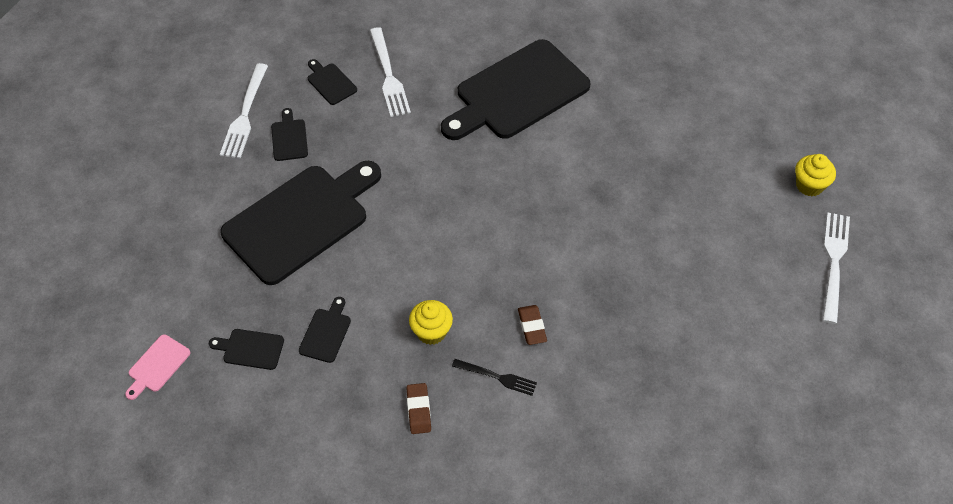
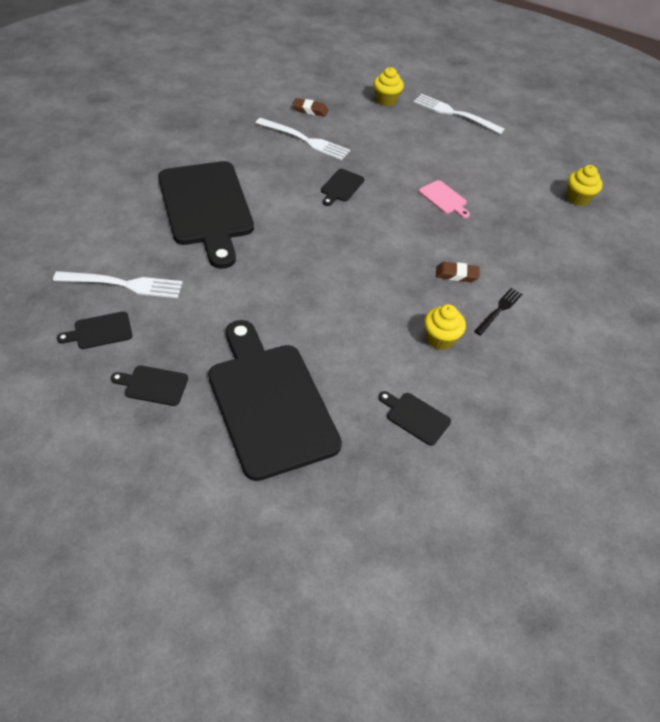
camera: 75 degrees left, 5 degrees down
(157, 365) = (406, 586): pink cutting board -> pink cutting board (444, 198)
(245, 115) = (93, 417): white fork -> white fork (306, 140)
(250, 349) = (413, 487): black cutting board -> black cutting board (341, 187)
(418, 410) = (518, 371): brown eraser -> brown eraser (310, 110)
(743, 433) = (578, 198): none -> yellow cupcake

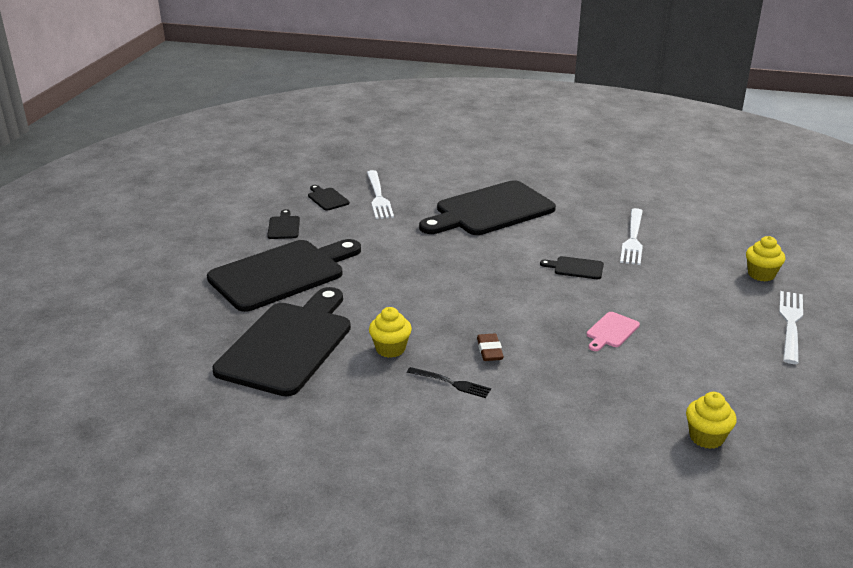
camera: 80 degrees right, 20 degrees down
(310, 110) = (687, 234): brown eraser -> none
(415, 417) = (288, 344): black cutting board -> black cutting board, size x2.50

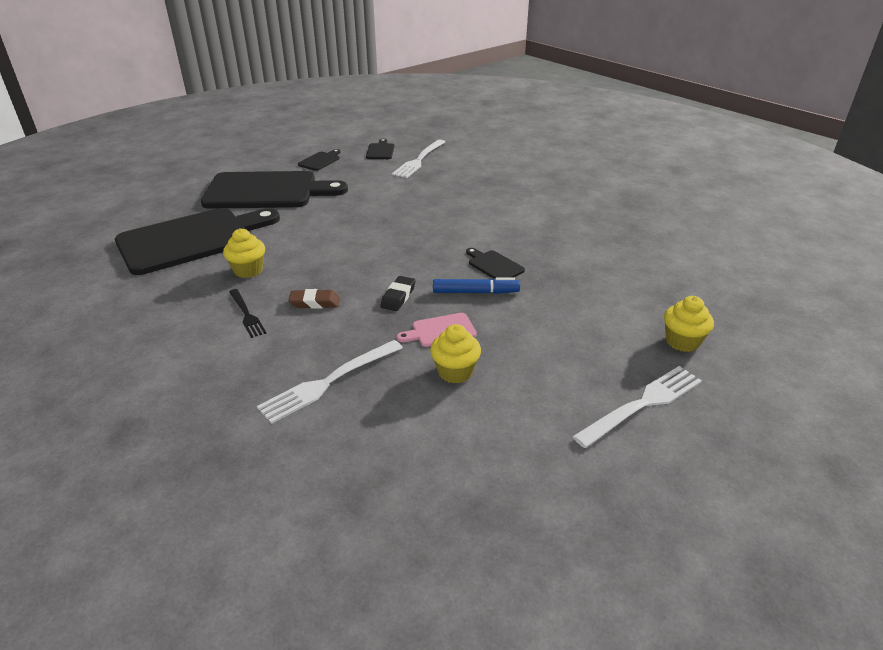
camera: 35 degrees right, 5 degrees up
(489, 351) = (315, 302): brown eraser -> brown eraser turned 60 degrees clockwise
(490, 210) = (492, 196): black cutting board -> none
(544, 320) = (398, 297): none -> black eraser
(593, 293) = (475, 292): none -> blue marker
(633, 239) = (588, 260): white fork -> white fork (328, 382)
(706, 437) = (374, 470): yellow cupcake -> yellow cupcake (455, 372)

